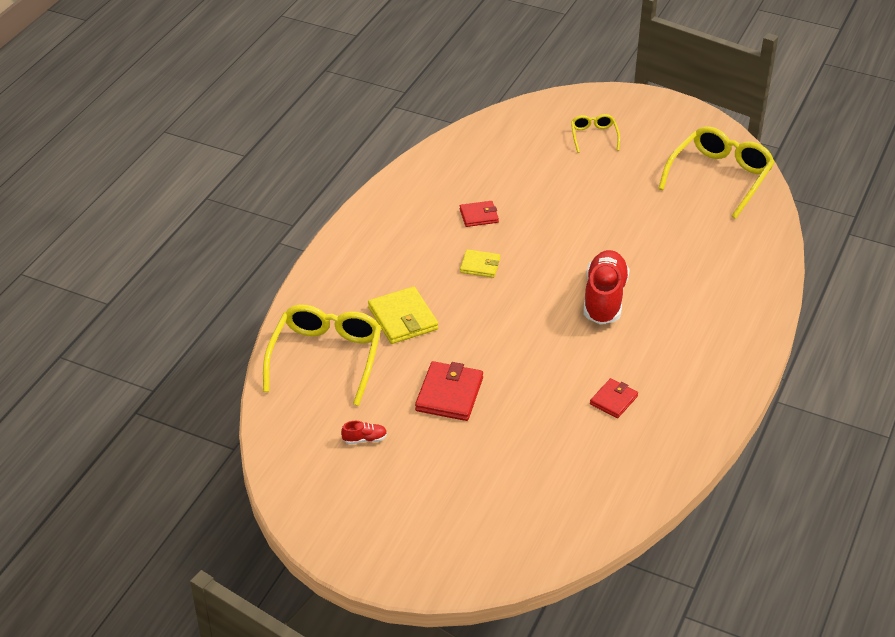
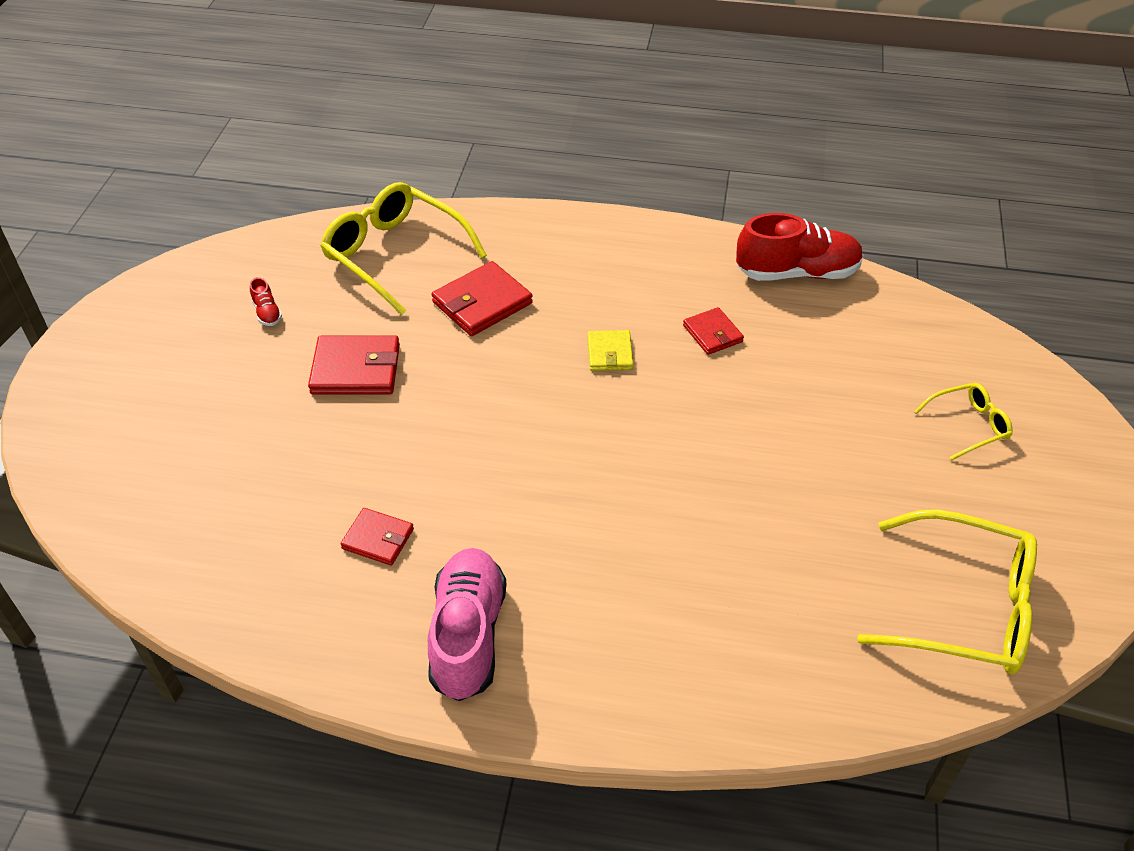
camera: 75 degrees right, 5 degrees up
(326, 358) = (395, 255): yellow glasses -> yellow glasses turned 135 degrees counterclockwise
(403, 318) = (482, 303): yellow wallet -> red wallet
(604, 299) = (590, 496): red shoe -> red shoe (797, 273)
(698, 369) = (468, 635): none -> pink shoe

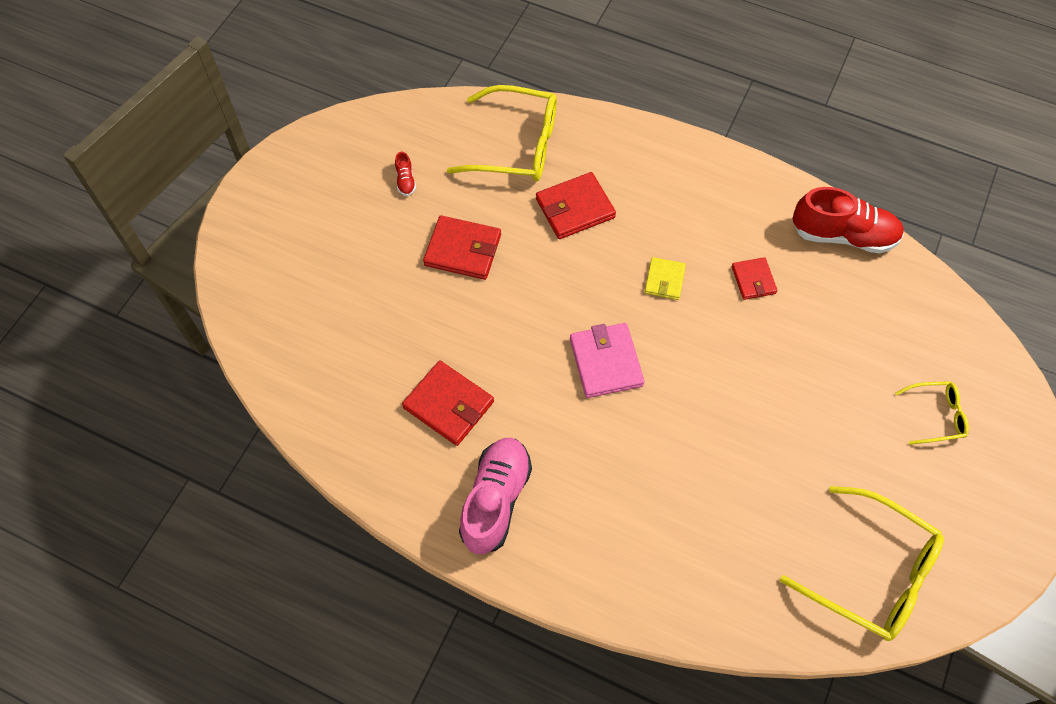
camera: 15 degrees right, 15 degrees up
(378, 539) = (448, 405): red wallet -> red wallet, size x1.64
(395, 255) = (516, 145): yellow glasses -> yellow glasses turned 135 degrees clockwise
(565, 451) = (606, 362): none -> pink wallet

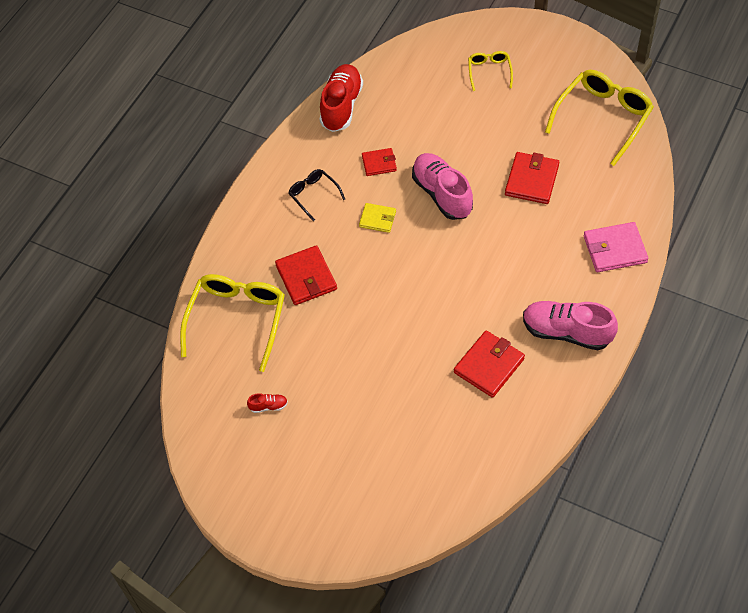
camera: 85 degrees left, 5 degrees down
(463, 250) = (344, 359): red wallet -> red wallet (531, 180)
(606, 362) = (450, 260): pink wallet -> pink wallet (614, 249)
(696, 211) = (313, 195): none -> black glasses
(710, 353) = (442, 194): none -> pink shoe

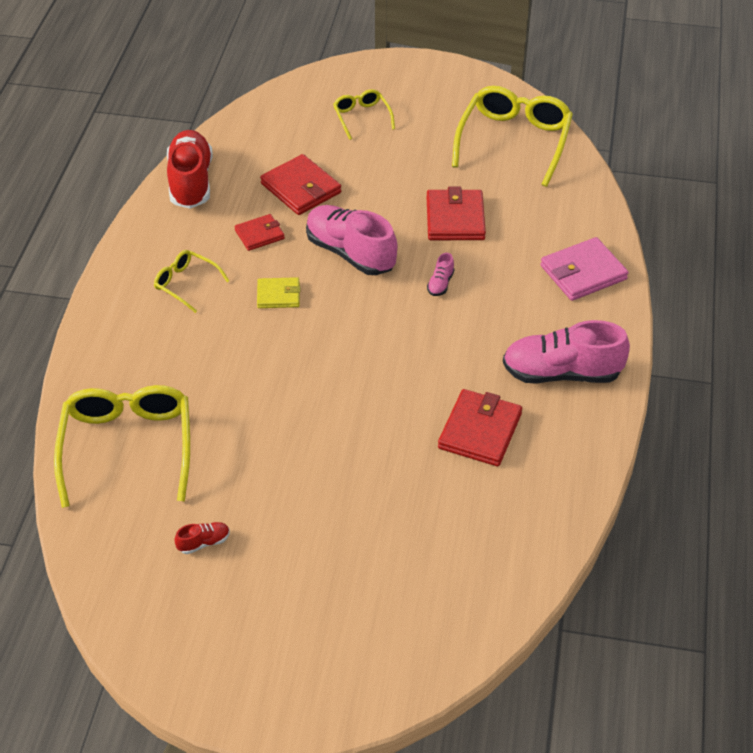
camera: 20 degrees left, 10 degrees down
(306, 277) = (206, 378): red wallet -> red wallet (301, 188)
(313, 195) = (186, 284): black glasses -> yellow glasses
(501, 235) = (440, 284): none -> pink shoe

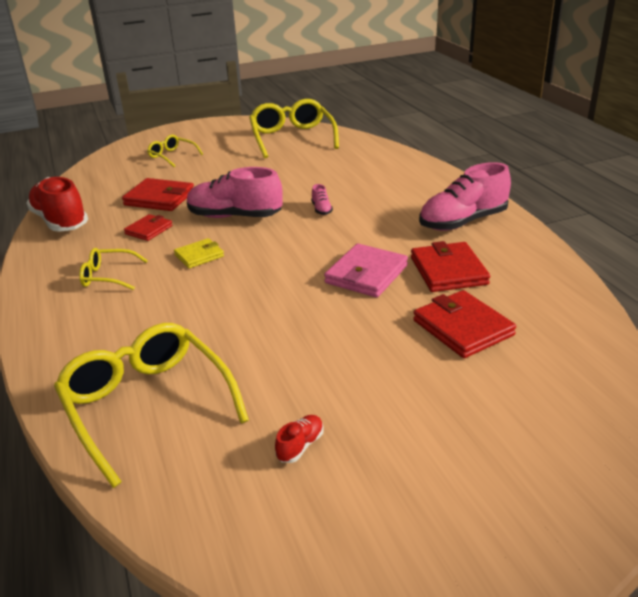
camera: 30 degrees left, 15 degrees down
(455, 219) = (294, 178): red wallet -> red wallet (463, 328)
(583, 272) = (411, 175): pink wallet -> pink wallet (366, 274)

